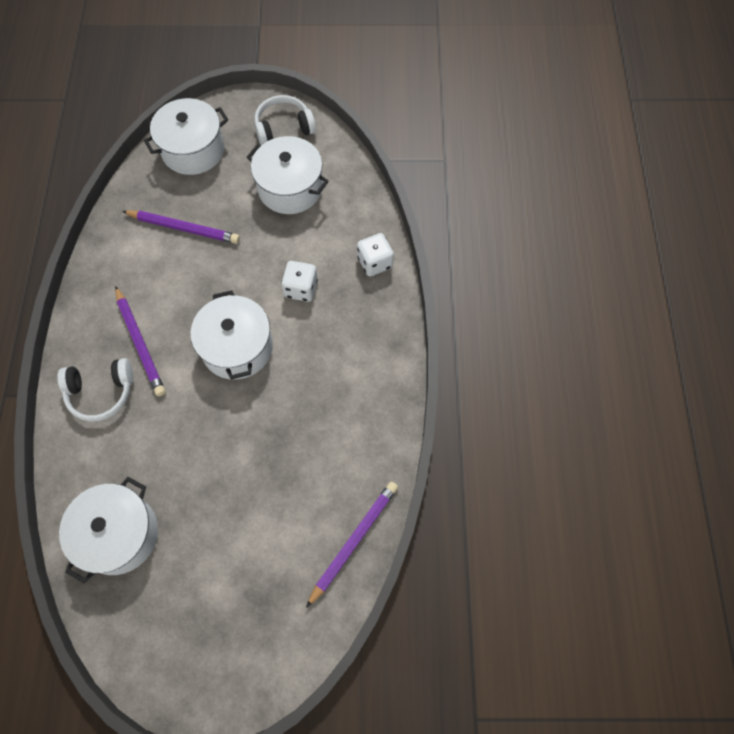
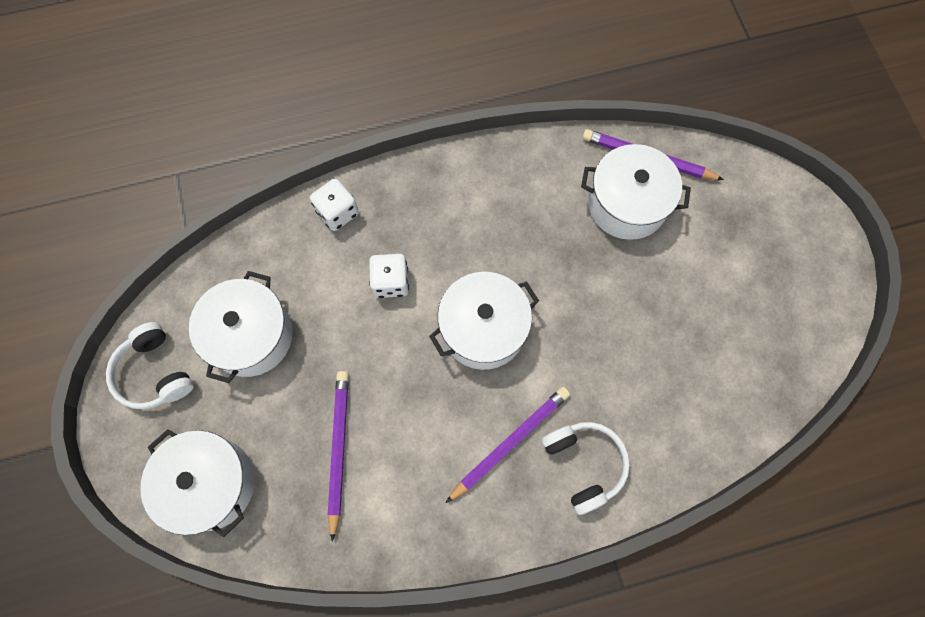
camera: 105 degrees left, 5 degrees up
(119, 534) = (726, 379): white pot -> white pot (626, 204)

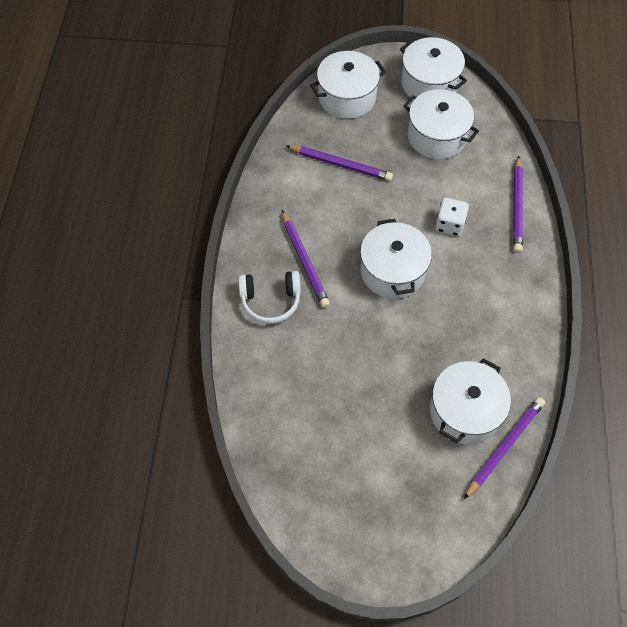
camera: 110 degrees right, 10 degrees down
(155, 373) = (429, 83): white headphones -> white pot
(337, 213) = (517, 207): white dice -> purple pencil

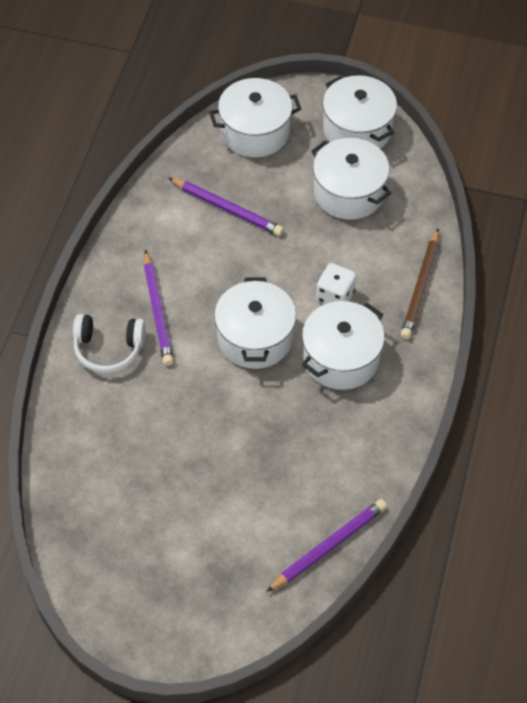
camera: 10 degrees right, 5 degrees down
(464, 411) = (294, 501): white pot -> white pot (341, 358)
(517, 207) = (420, 287): purple pencil -> brown pencil

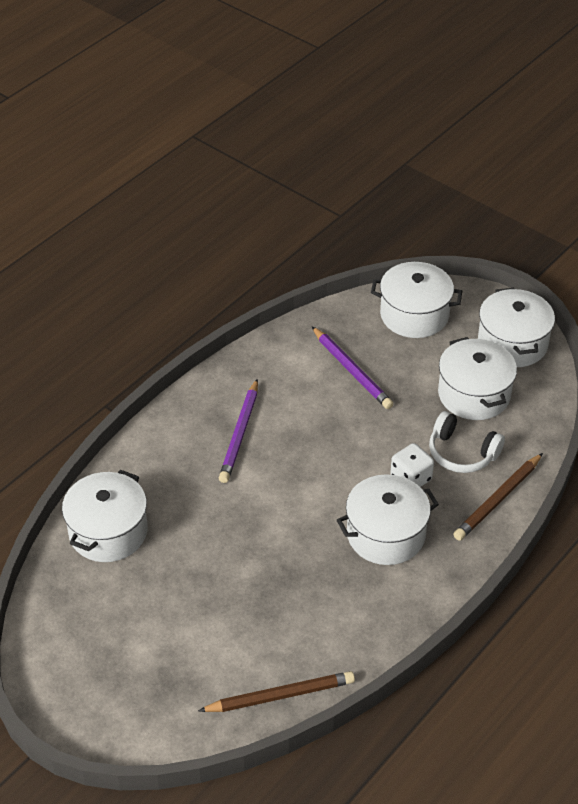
camera: 25 degrees right, 10 degrees down
(108, 349) = (178, 450): white headphones -> white headphones (462, 453)
(255, 337) = (315, 487): white pot -> white pot (108, 531)
(329, 546) = (281, 696): purple pencil -> brown pencil

